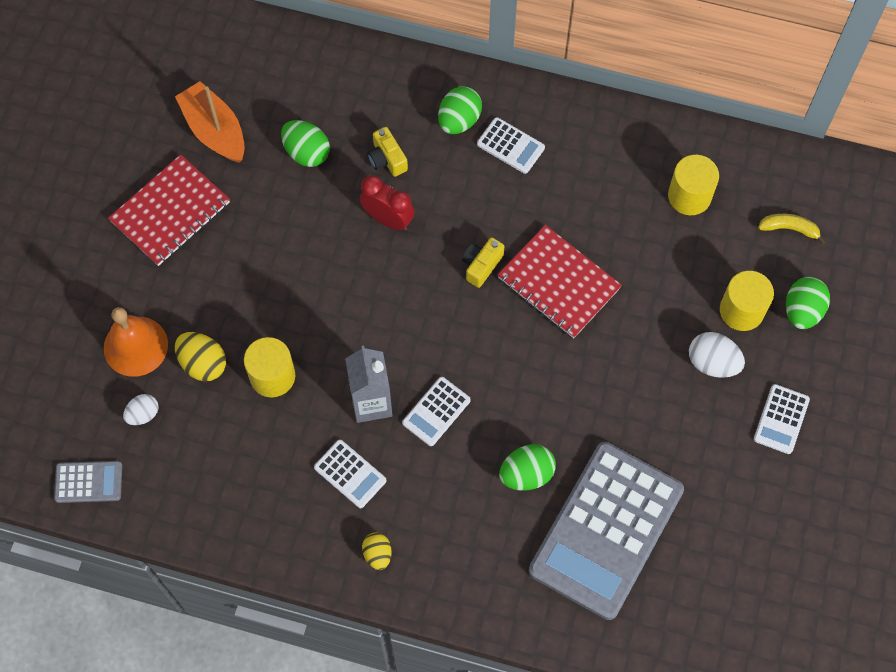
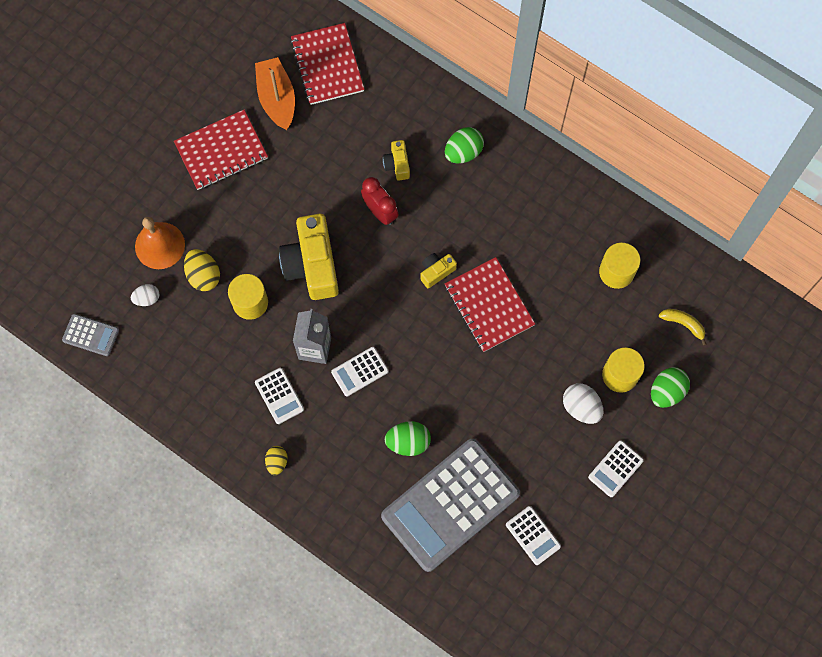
camera: 20 degrees right, 5 degrees up
(261, 74) = (327, 65): none -> red notebook
(306, 152) = (339, 139): green egg -> none
(330, 307) = (312, 265): none -> yellow camera
(510, 146) = (494, 186): white calculator -> white calculator (533, 535)

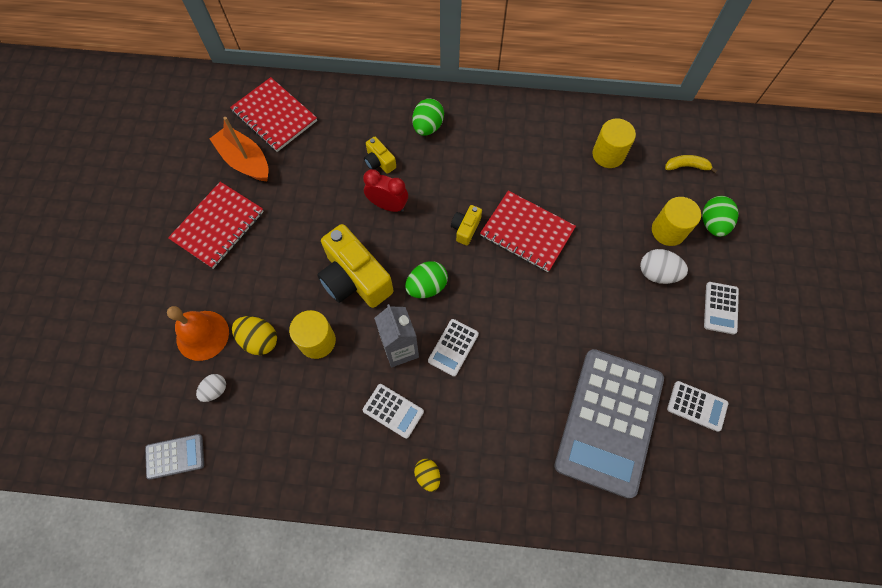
camera: 30 degrees left, 5 degrees down
(408, 442) = (535, 386): green egg -> green egg (427, 286)

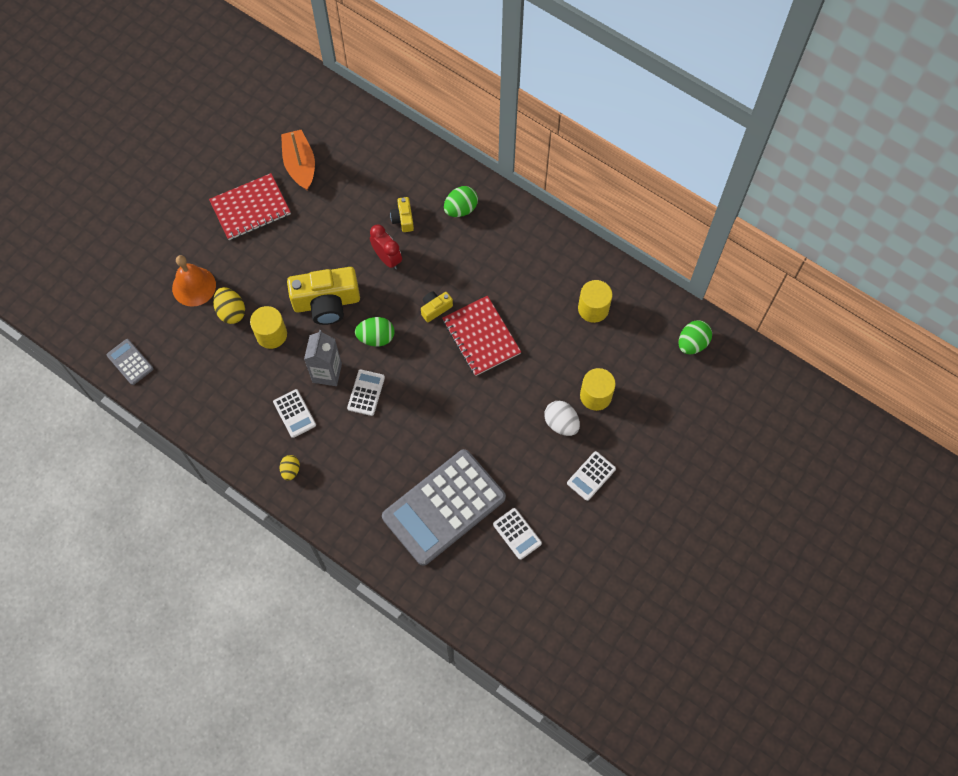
camera: 30 degrees right, 0 degrees up
(175, 456) = (130, 362): grey calculator -> grey calculator turned 150 degrees counterclockwise
(215, 390) = (181, 331): white egg -> none
(274, 116) = (344, 137): red notebook -> none
(355, 278) = (326, 303): yellow camera -> yellow camera turned 90 degrees counterclockwise
(453, 347) = (366, 393): white calculator -> white calculator turned 135 degrees clockwise
(686, 166) = (652, 353): yellow banana -> none
(713, 224) = (637, 410): green egg -> green egg (692, 343)

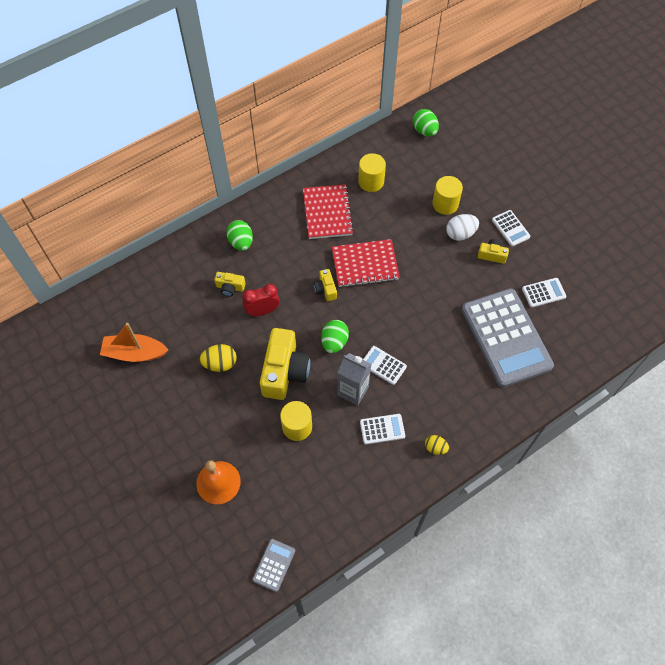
camera: 70 degrees left, 5 degrees down
(130, 362) = (274, 565): grey calculator -> grey calculator turned 135 degrees clockwise
(231, 311) = (259, 455): yellow egg -> yellow egg (220, 363)
(250, 208) = (159, 408): red notebook -> red notebook (327, 213)
(546, 465) = (492, 255): none -> yellow camera

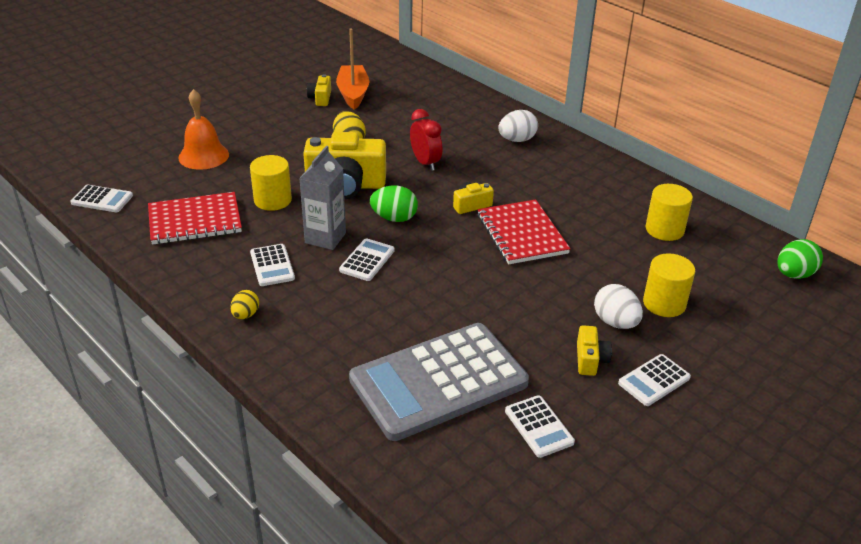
camera: 80 degrees right, 25 degrees down
(230, 287) = (451, 139): yellow camera -> yellow camera (320, 98)
(241, 242) = (517, 140): green egg -> white egg
(274, 565) = (102, 199): grey calculator -> white calculator
(327, 213) = (591, 197): red notebook -> red notebook (195, 221)

